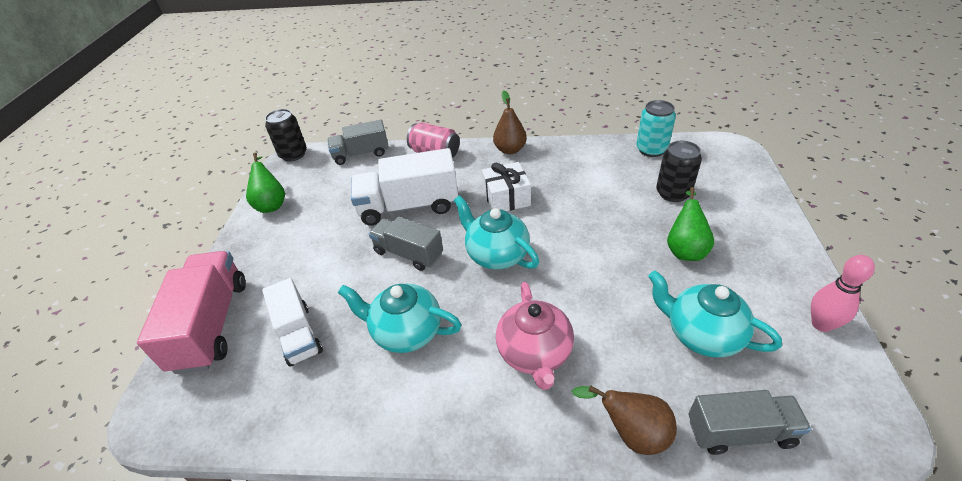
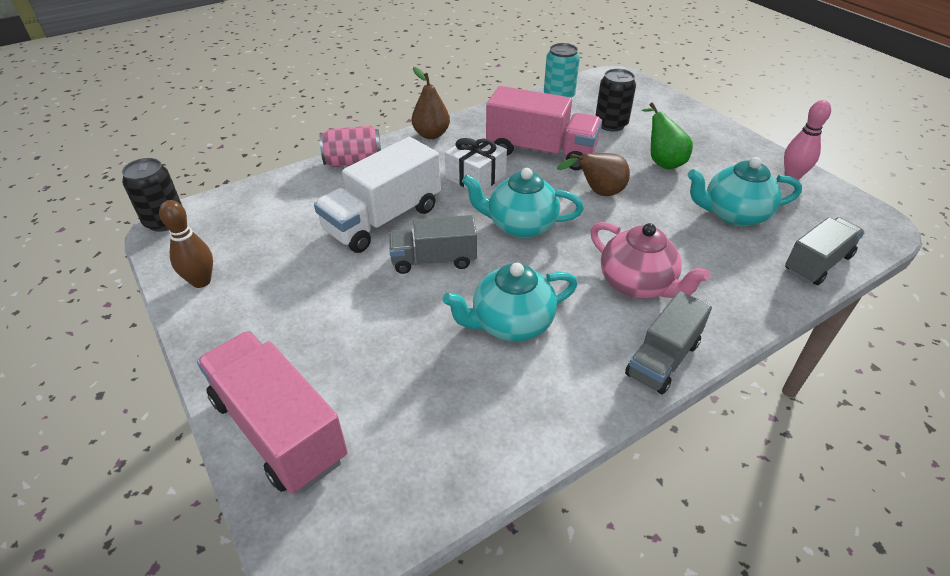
camera: 40 degrees left, 0 degrees up
(271, 204) = (201, 281): green pear -> brown bowling pin
(298, 334) = (401, 382): white truck -> none
(361, 154) = (262, 191): grey truck -> grey truck (662, 359)
(581, 196) = (541, 152): none -> pink truck
(631, 433) = (760, 300): brown pear -> brown pear (598, 193)

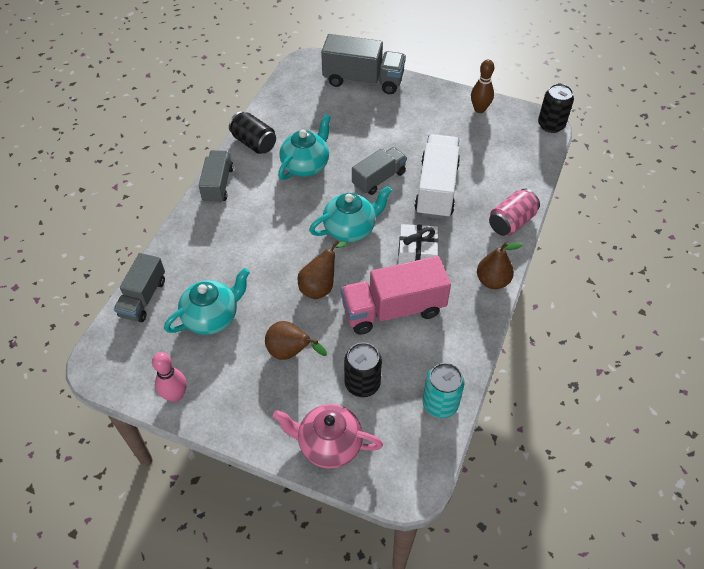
camera: 145 degrees right, 10 degrees up
(279, 429) = (363, 80): pink truck -> grey truck
(564, 403) = (254, 143): none -> black can
(637, 284) = (252, 222): pink teapot -> pink teapot (328, 444)
(662, 162) = (290, 352): green pear -> brown pear

